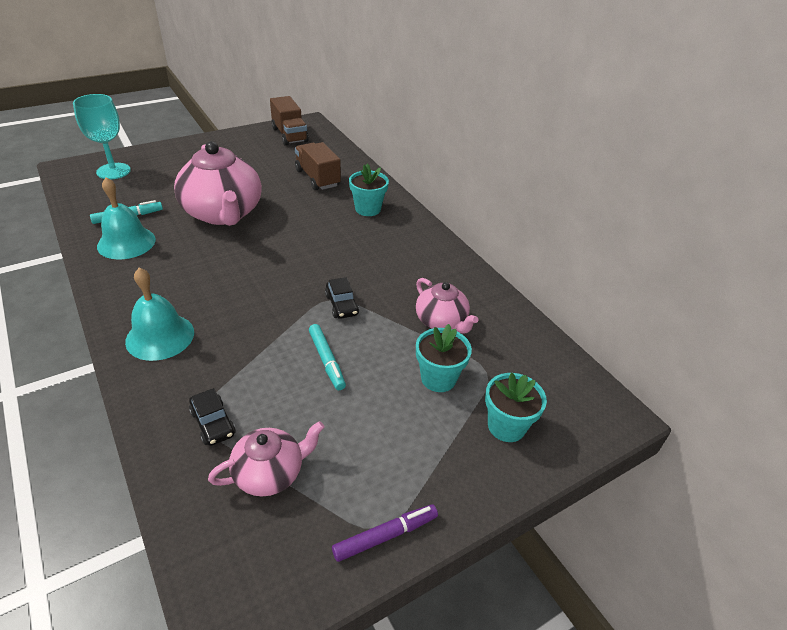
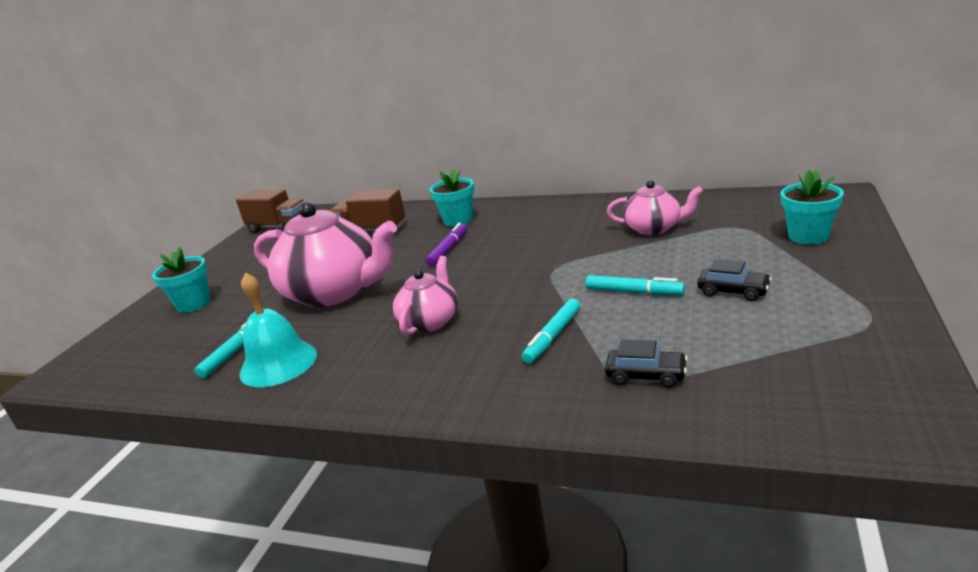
camera: 35 degrees left, 15 degrees down
(113, 171) = (132, 342): turquoise goblet -> none
(160, 336) = (471, 377): turquoise bell -> none
(234, 349) = (553, 336): none -> turquoise marker
(270, 473) = (751, 360): pink teapot -> pink teapot (430, 321)
(341, 305) = (569, 266): black car -> black car (733, 291)
(385, 536) = (883, 321): purple marker -> purple marker (448, 249)
(438, 378) = (721, 248): turquoise flower pot -> turquoise flower pot (194, 304)

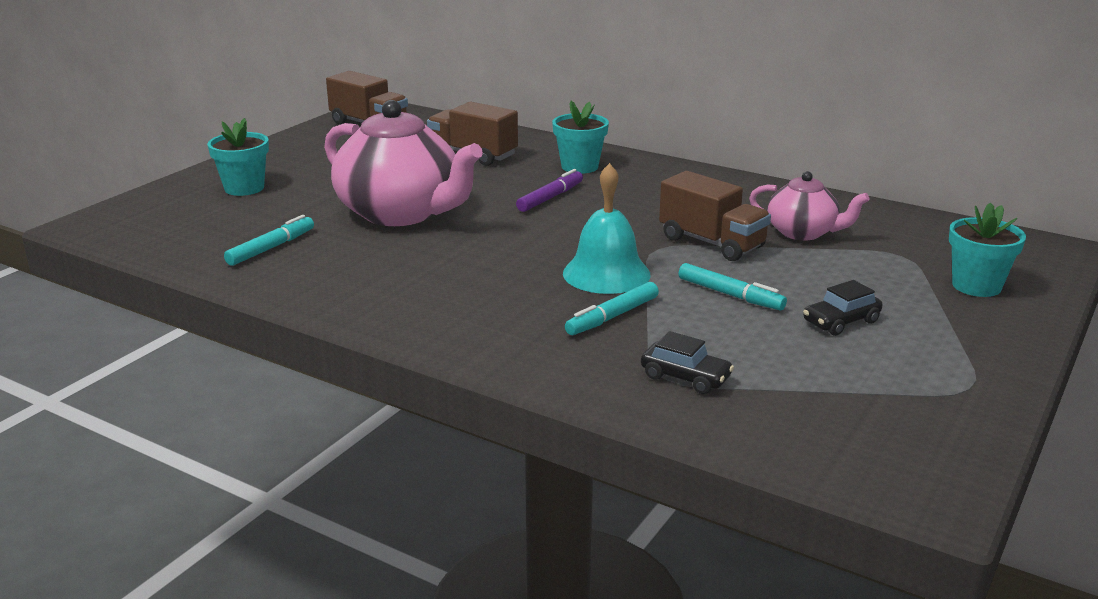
camera: 10 degrees right, 0 degrees up
(278, 363) = (312, 271): turquoise bell -> turquoise bell (606, 273)
(430, 321) = (490, 269): pink teapot -> none
(592, 253) = (711, 243): none -> brown truck
(733, 291) = (841, 322): black car -> black car turned 105 degrees clockwise

